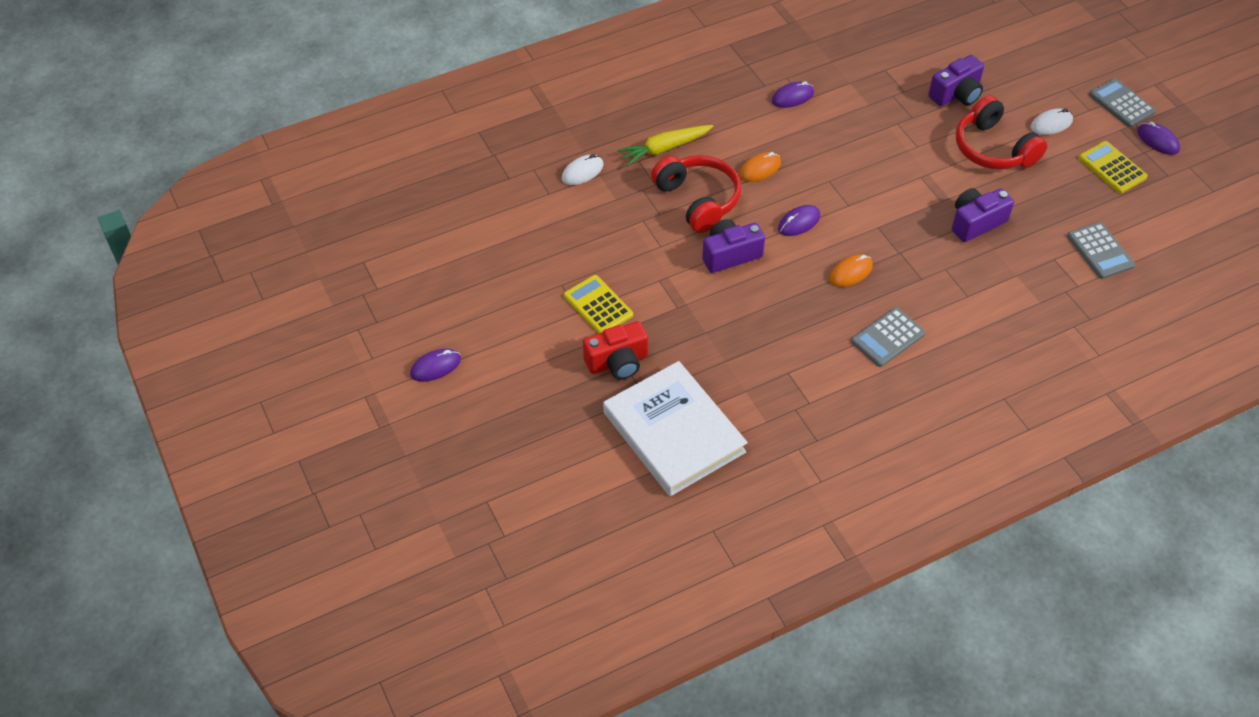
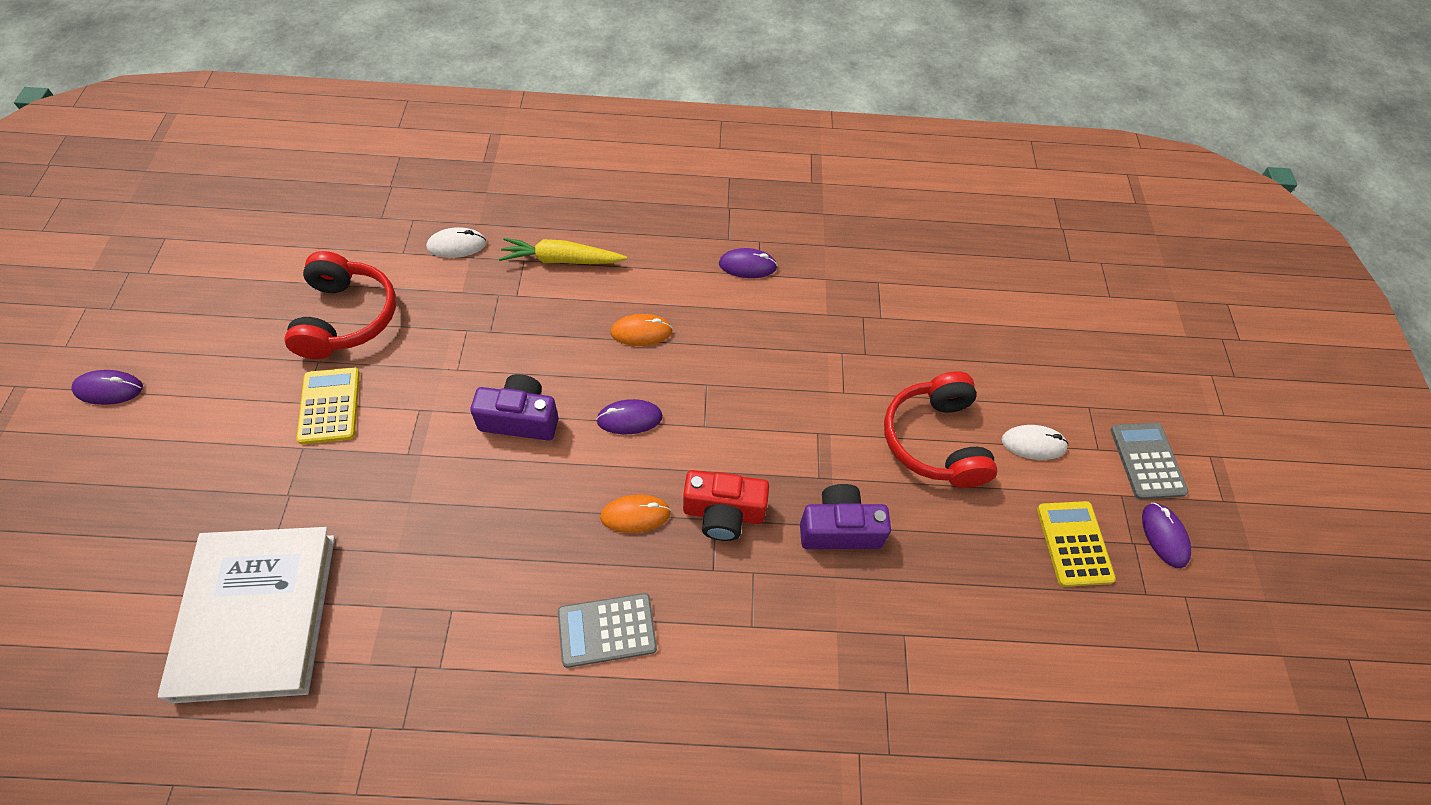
camera: 25 degrees right, 5 degrees up
(617, 362) = (284, 487): red camera -> red camera (723, 513)
(698, 200) = (544, 335): red headphones -> red headphones (347, 318)
(956, 94) = (940, 350): purple camera -> none
(1100, 251) = (975, 657): grey calculator -> none

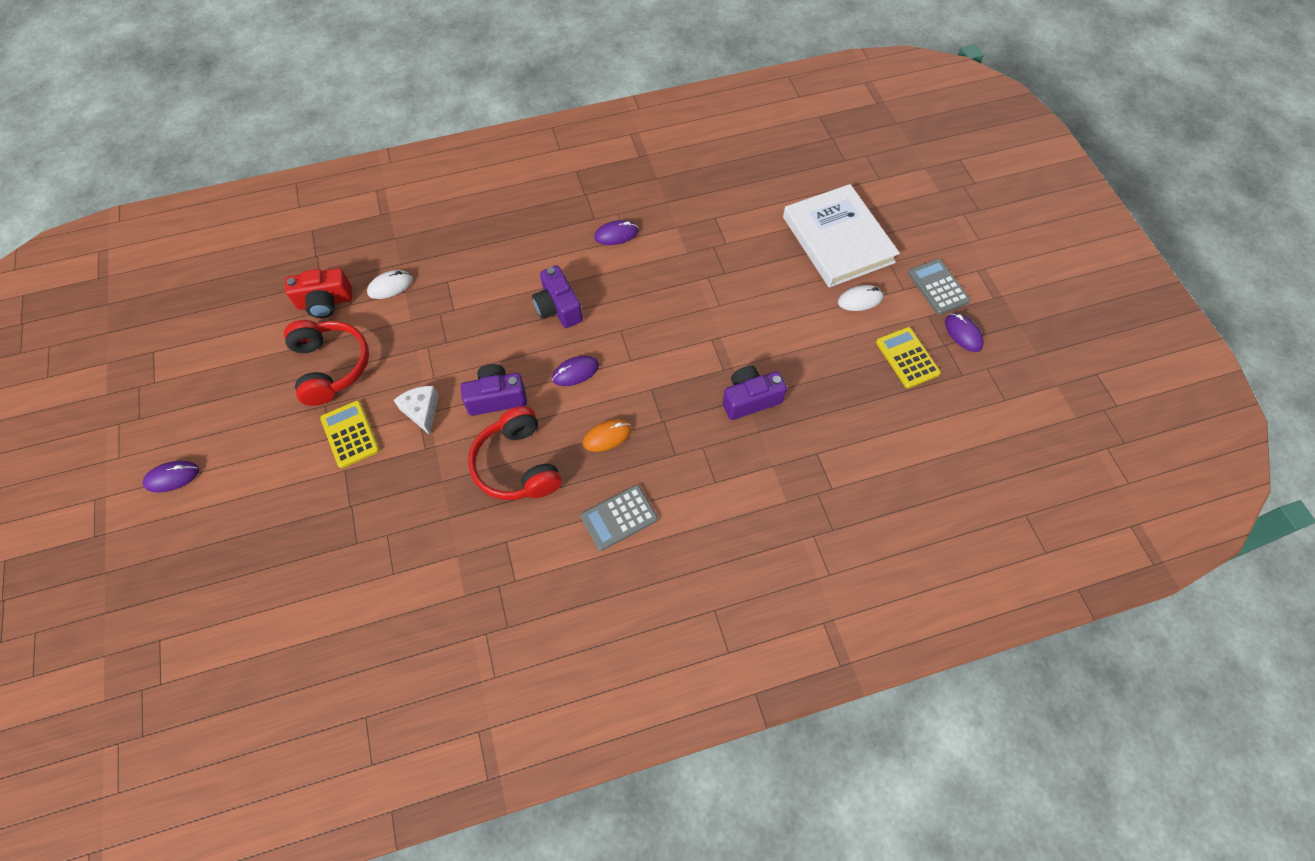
camera: 15 degrees left, 5 degrees up
(257, 615) = (369, 592): white book -> white book (837, 239)
(425, 406) = (422, 411): none -> white cheese
(561, 260) = (475, 272): yellow carrot -> none
(641, 332) = (558, 308): orange mouse -> purple camera
(723, 513) = (667, 415): red camera -> red camera (325, 302)
(935, 441) = (793, 319): red headphones -> red headphones (517, 465)

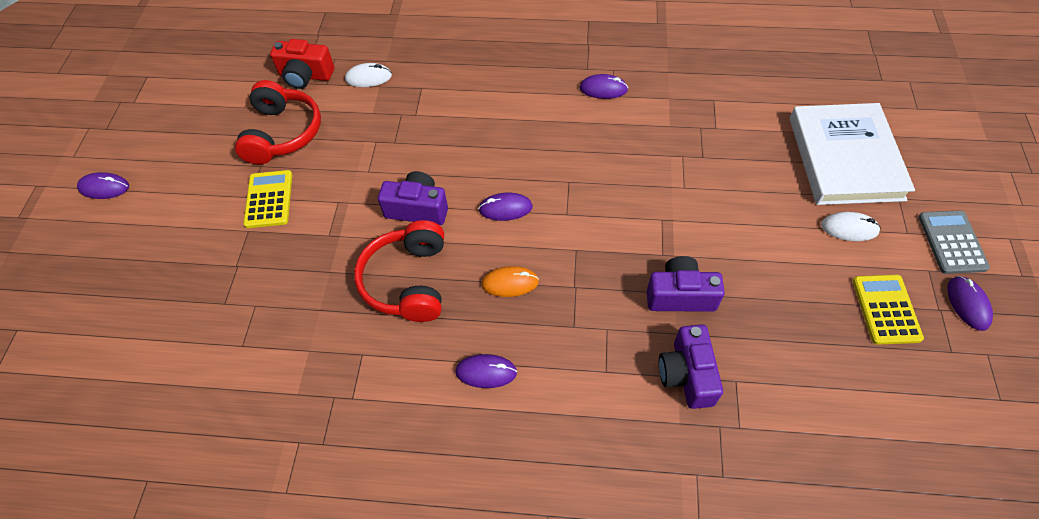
camera: 25 degrees right, 5 degrees down
(422, 411) = (342, 199): white cheese -> none
(558, 308) = (515, 141): purple camera -> purple camera (686, 374)
(619, 517) = (486, 372): grey calculator -> purple mouse

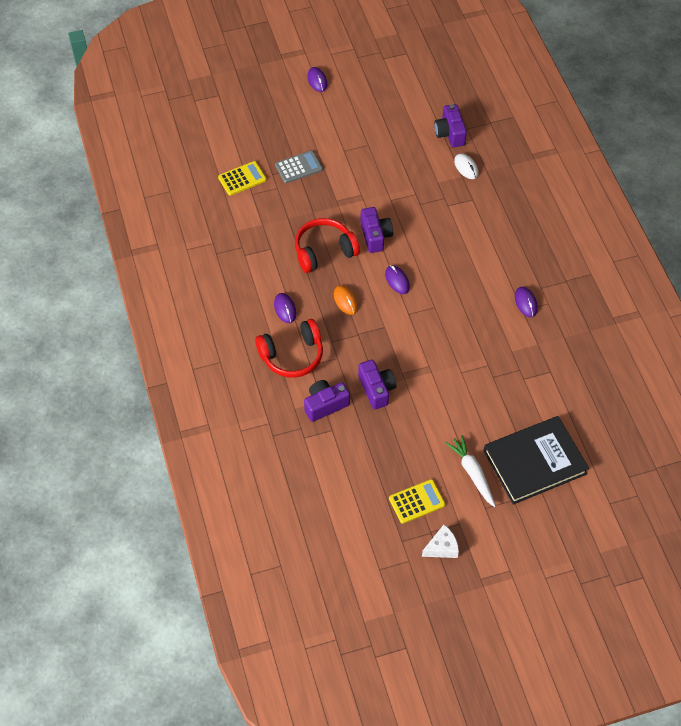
camera: 65 degrees right, 0 degrees up
(269, 199) = (346, 161): yellow calculator -> yellow calculator (242, 179)
(283, 133) = (397, 144): red headphones -> red headphones (292, 355)
(305, 76) = (450, 133): red camera -> purple camera
(844, 158) = (534, 462): white book -> black book
(849, 228) = (472, 473): white mouse -> white carrot
(952, 242) = (489, 535): grey calculator -> grey calculator (298, 167)
(967, 304) = (442, 547): purple mouse -> white cheese

